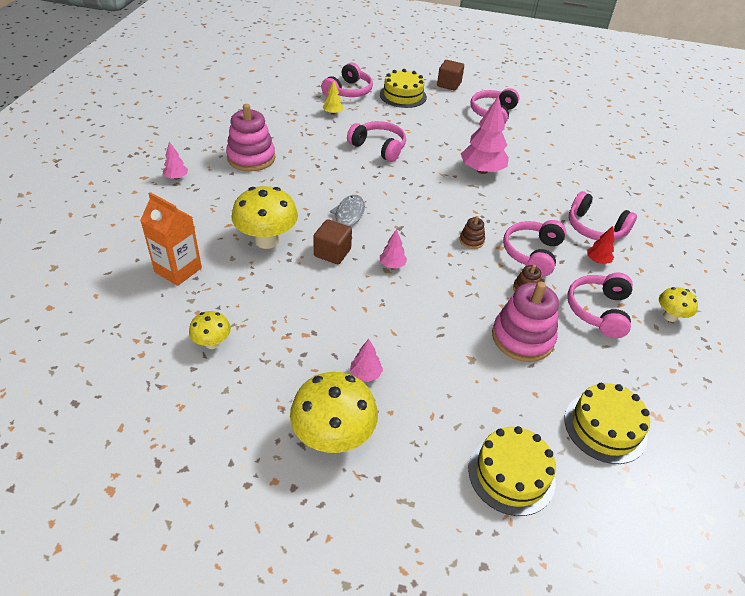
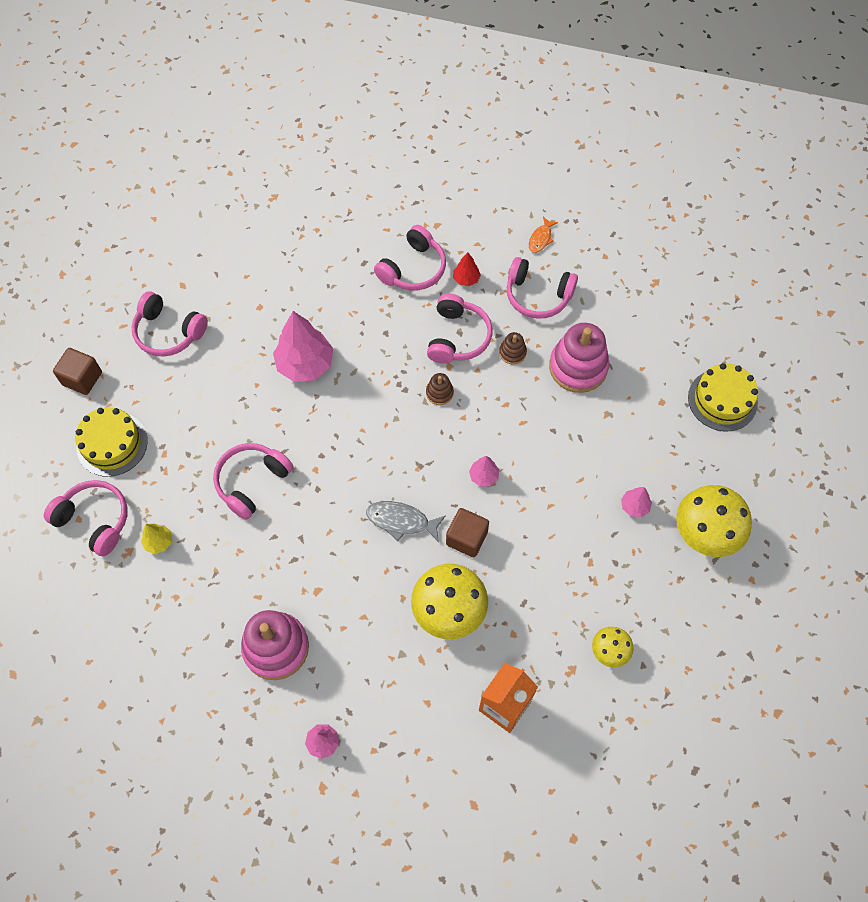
camera: 85 degrees left, 20 degrees up
(532, 253) = (458, 337): pink headphones -> pink headphones turned 105 degrees counterclockwise
(605, 427) = (670, 323): yellow cake -> none
(670, 316) = (541, 238): yellow mushroom -> orange fish

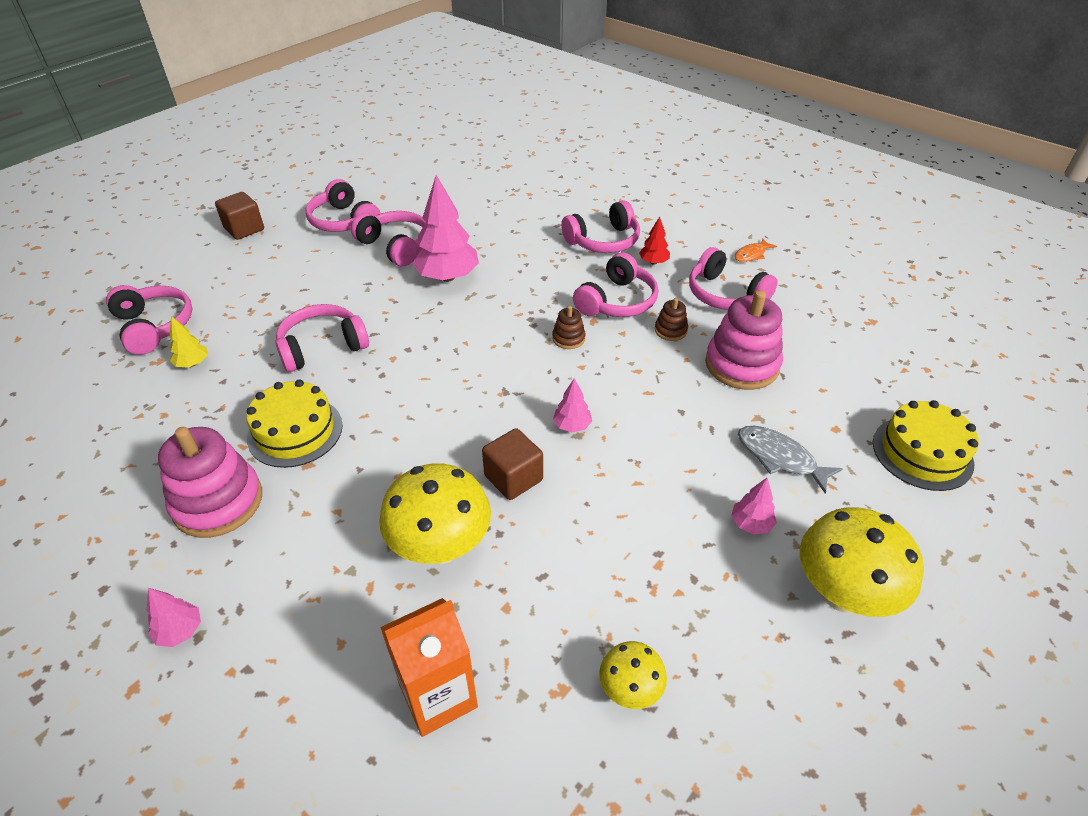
camera: 25 degrees right, 20 degrees down
(112, 444) = (224, 278): yellow cake -> yellow cake (295, 431)
(237, 345) = (396, 246): none -> pink headphones
(401, 521) = (449, 434): grey fish -> grey fish (780, 458)

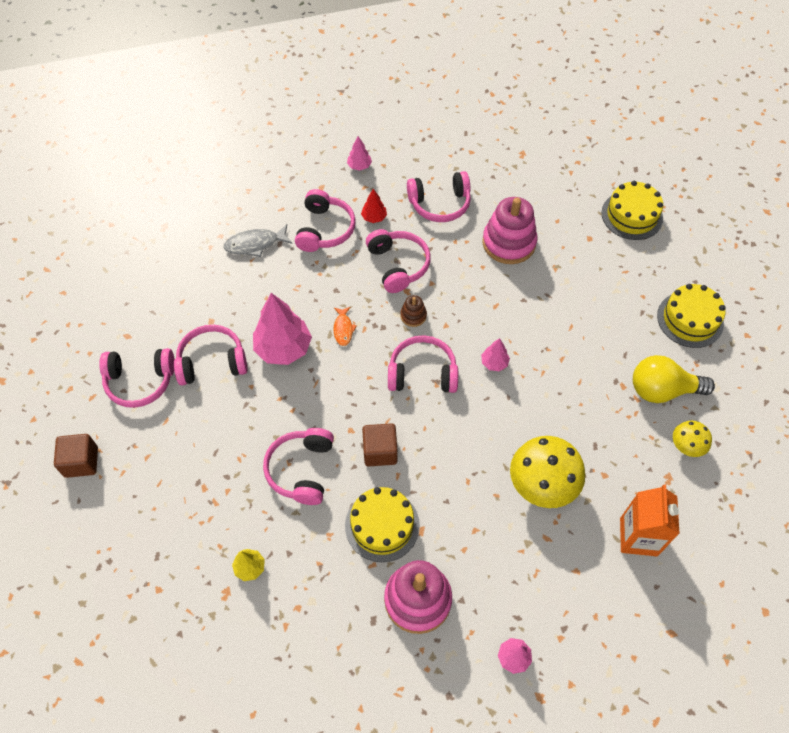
camera: 55 degrees left, 15 degrees up
(154, 326) = (175, 581): pink headphones -> pink headphones (422, 373)
(513, 478) = (515, 419): brown cube -> brown cube (380, 451)
(670, 330) = (450, 256): brown stacking toy -> none
(695, 614) = (662, 390): none -> yellow light bulb
(751, 254) = (412, 161): orange fish -> orange fish (343, 329)
(751, 524) = (625, 326): pink tree -> pink tree (359, 166)
(780, 458) = (591, 279): grey fish -> grey fish (255, 244)
(842, 594) = (690, 319): yellow mushroom -> yellow cake

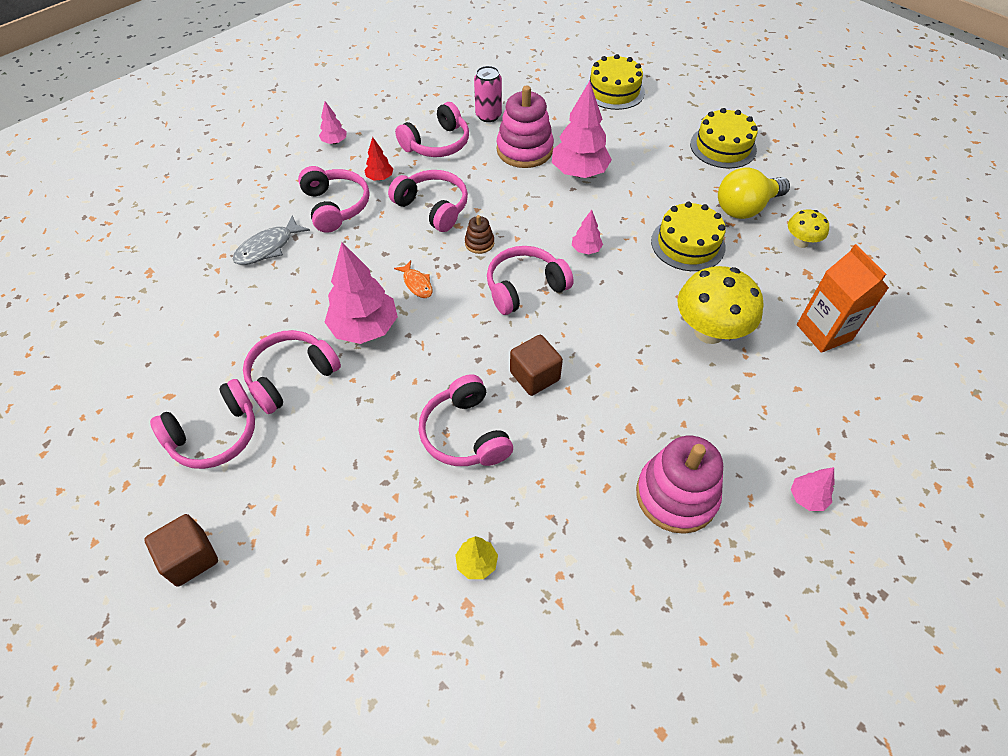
camera: 30 degrees left, 5 degrees down
(382, 525) = (588, 444): yellow cake -> yellow cake (688, 244)
(501, 194) = (488, 116): none -> pink can
(540, 287) = (579, 172): none -> pink tree

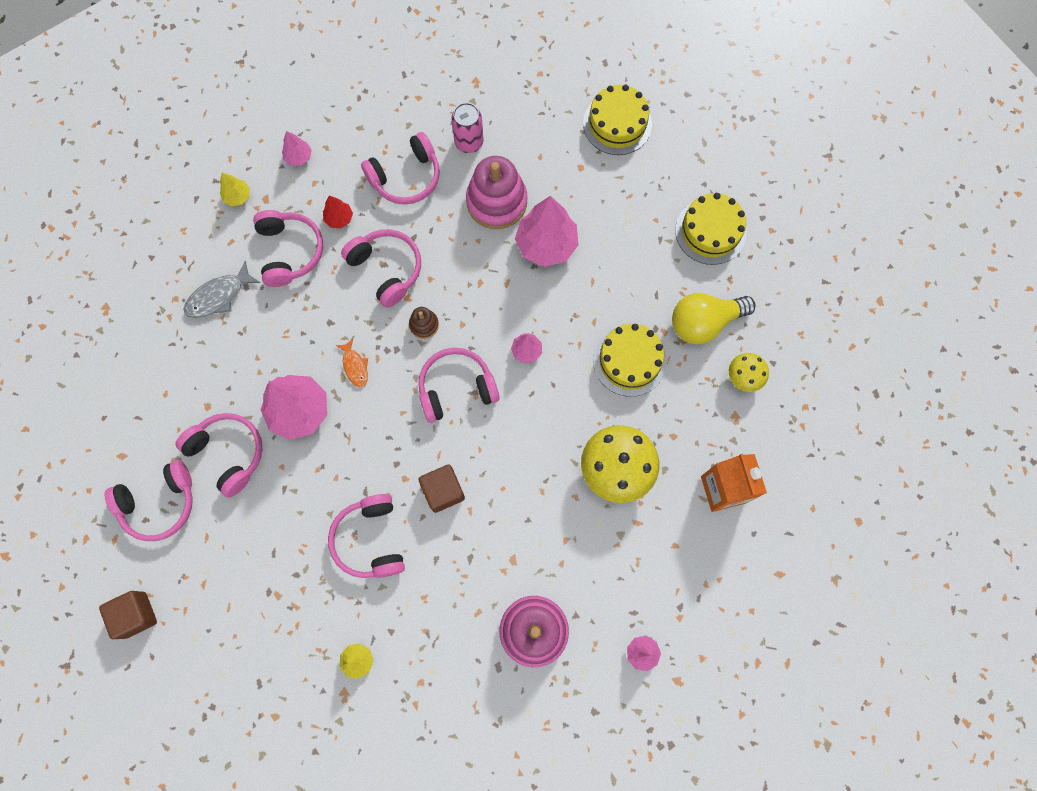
camera: 10 degrees right, 20 degrees up
(280, 174) = (237, 196): none -> yellow tree
(291, 376) = (228, 453): pink headphones -> pink headphones turned 75 degrees clockwise

